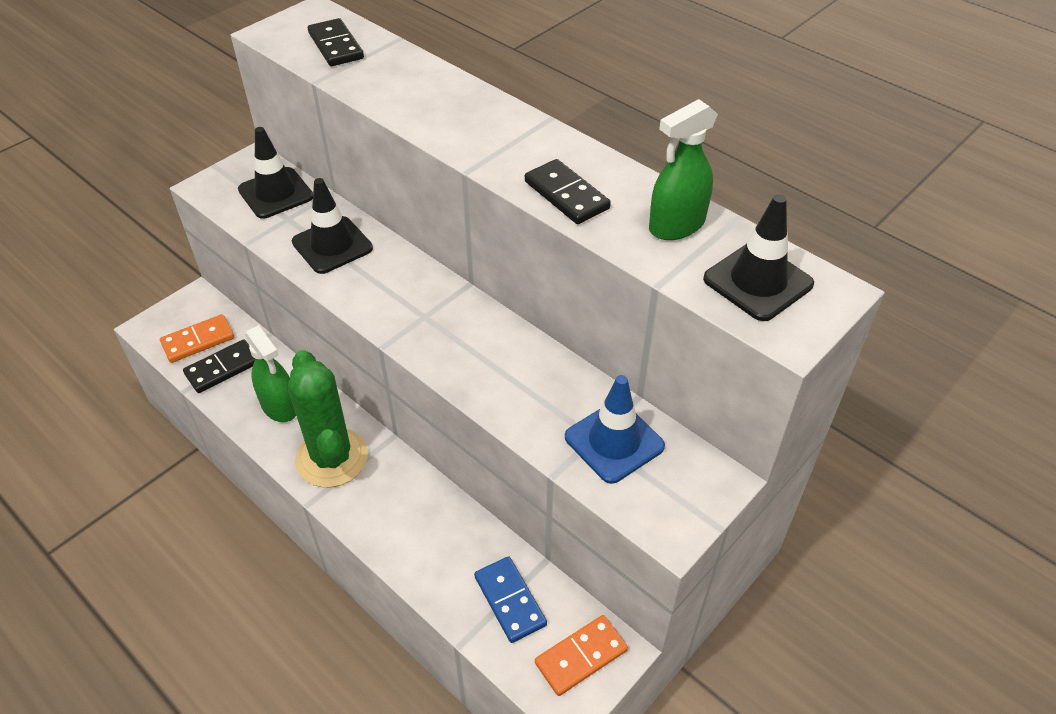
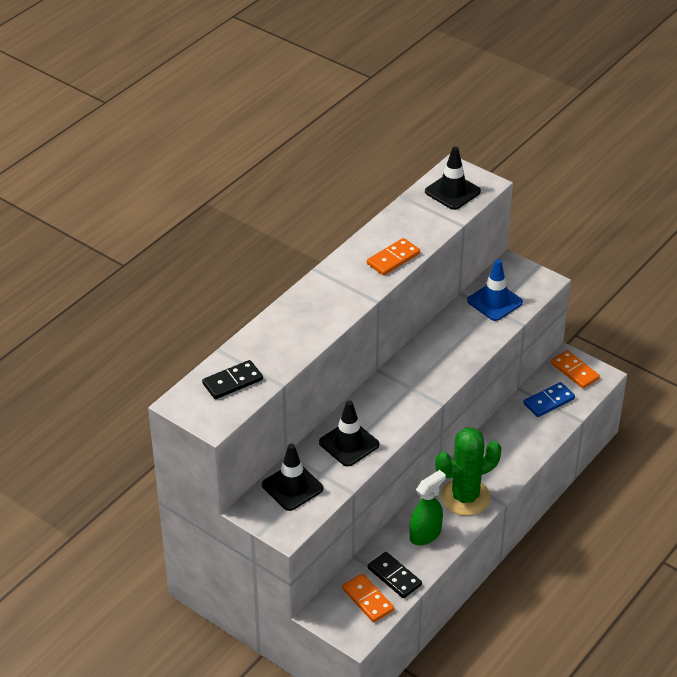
camera: 95 degrees left, 5 degrees down
(566, 195) = (393, 259): black domino -> orange domino
(676, 225) = (413, 218): green spray bottle -> none

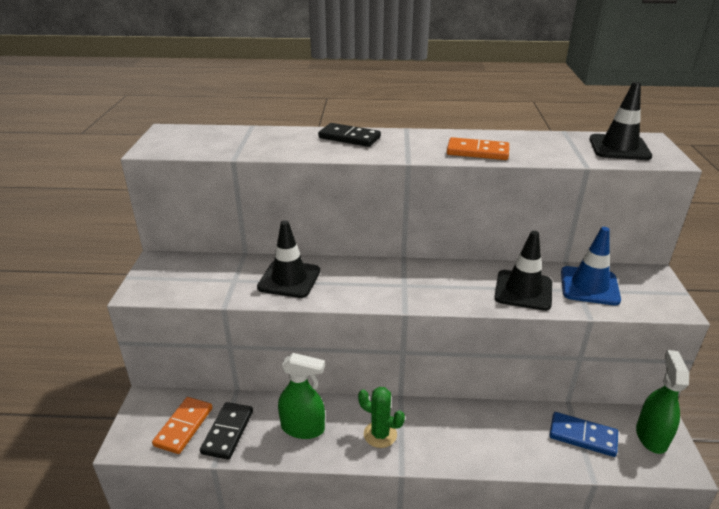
camera: 55 degrees right, 10 degrees down
(232, 382) = (215, 140): black domino -> black domino (349, 138)
(292, 487) = (204, 271): black traffic cone -> black traffic cone (523, 290)
(465, 497) = (380, 434): green cactus -> green cactus, size x0.54
(574, 371) = (651, 436): orange domino -> green spray bottle

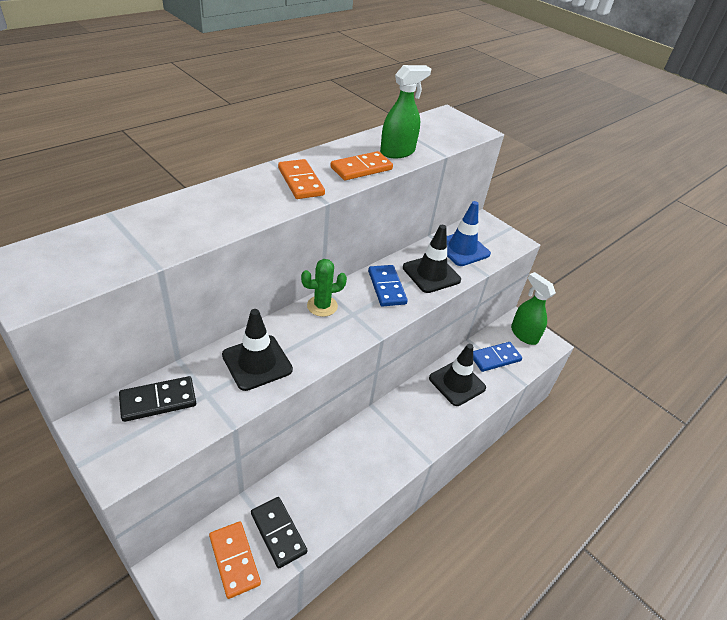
camera: 50 degrees left, 10 degrees up
(303, 428) = (332, 482): green spray bottle -> green spray bottle (397, 152)
(349, 138) = (237, 192): black domino -> black domino (158, 401)
(380, 434) = (389, 444): green cactus -> green cactus (322, 306)
(408, 145) = (300, 182): none -> orange domino
(461, 281) = (386, 287): none -> blue domino
(619, 148) = (442, 129): black traffic cone -> black traffic cone (457, 383)

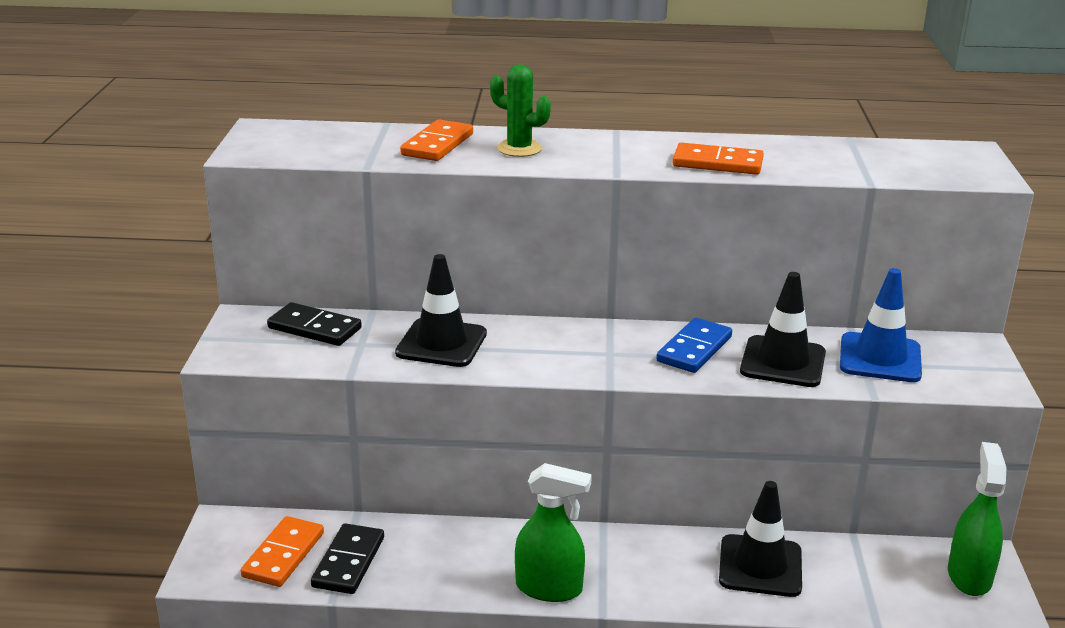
camera: 50 degrees right, 15 degrees down
(300, 182) = (617, 153): orange domino -> orange domino (437, 144)
(322, 306) = (583, 332): green cactus -> green cactus (519, 149)
(397, 152) = (801, 163): green spray bottle -> green spray bottle (549, 588)
(495, 358) = (868, 574): blue domino -> none

